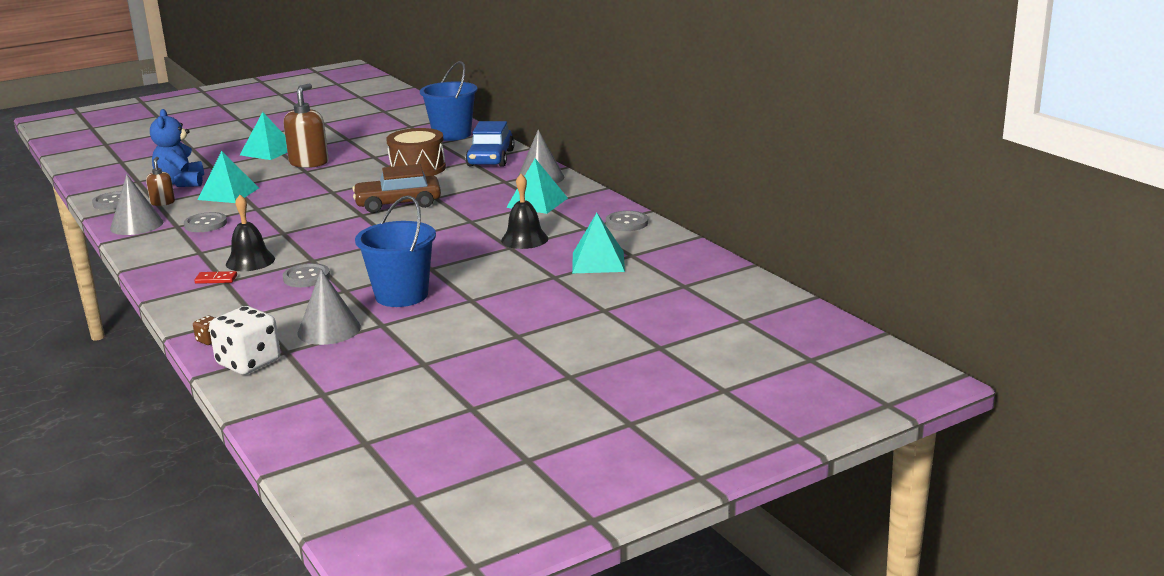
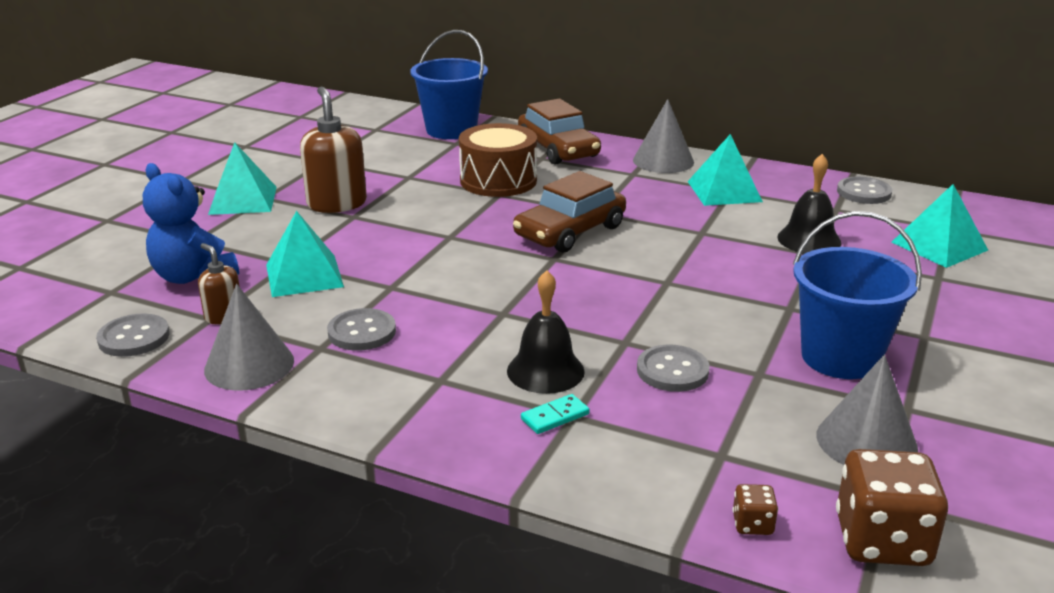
camera: 35 degrees left, 5 degrees up
(216, 279) = (555, 416): red domino -> turquoise domino
(249, 363) = (882, 540): white dice -> brown dice
(491, 158) = (558, 149): blue car -> brown car

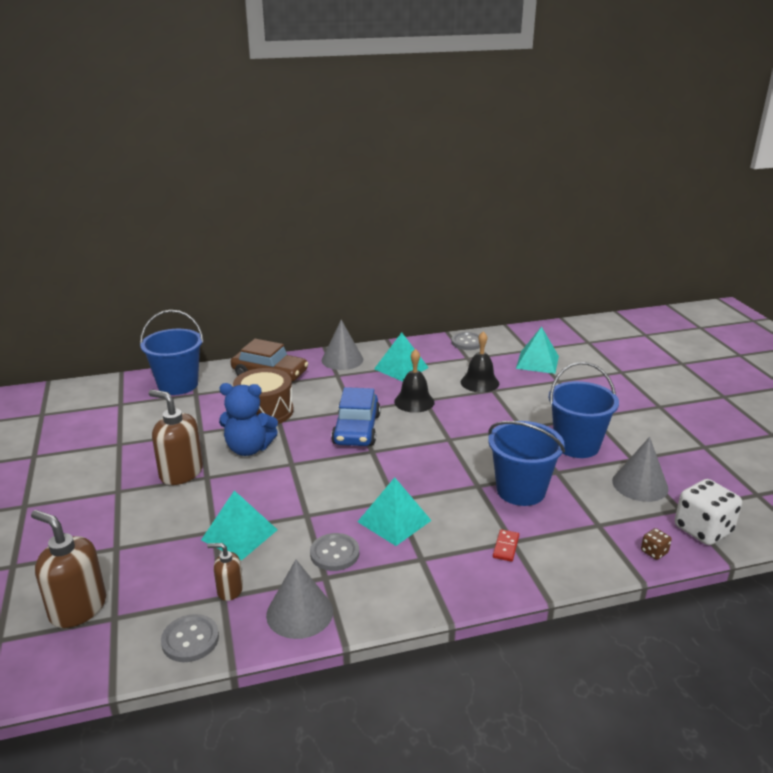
camera: 40 degrees left, 0 degrees up
(98, 272) = (78, 608): none -> brown soap dispenser
(193, 277) = (161, 574): blue teddy bear -> blue teddy bear (249, 449)
(243, 200) = (104, 500): turquoise pyramid -> turquoise pyramid (394, 521)
(545, 371) = (465, 523): black bell -> black bell (414, 402)
(555, 416) = (505, 547): turquoise domino -> red domino
(570, 232) = (356, 429): brown car -> blue car
(672, 371) = (521, 490): grey button -> blue bucket
(882, 540) = (703, 530): brown dice -> white dice

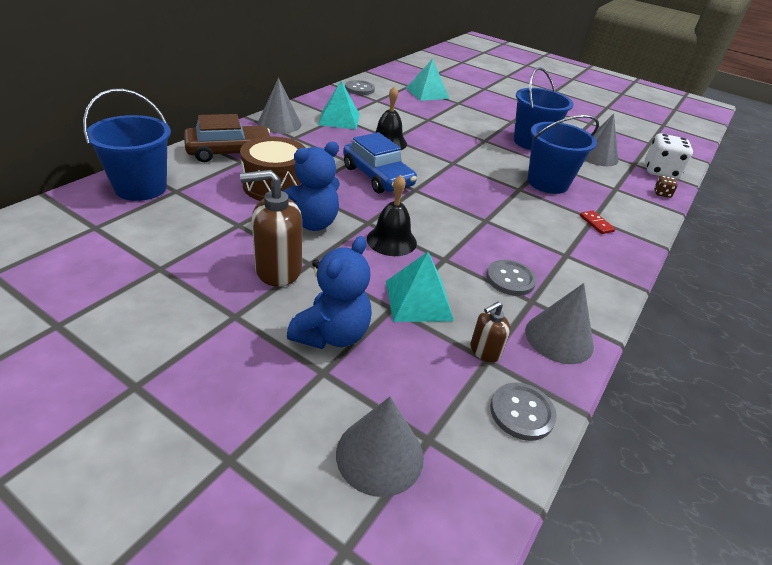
camera: 45 degrees left, 10 degrees up
(78, 608) = (380, 455): brown soap dispenser -> grey cone
(152, 529) = (332, 334): none -> blue teddy bear
(394, 521) = (509, 236): turquoise pyramid -> none
(479, 382) = (412, 116): black bell -> black bell (391, 240)

